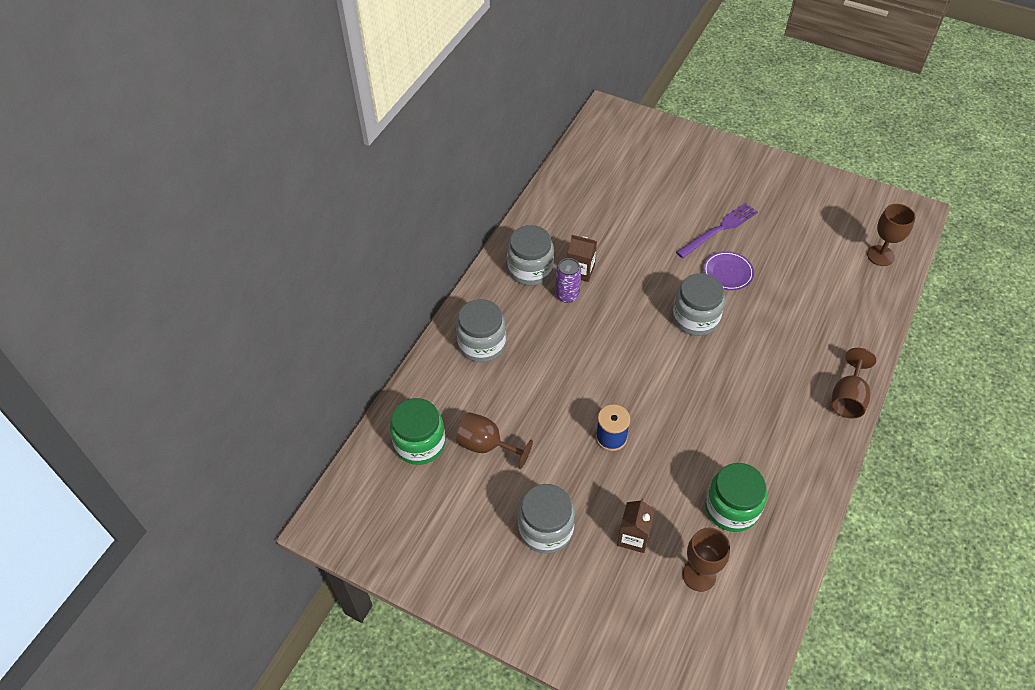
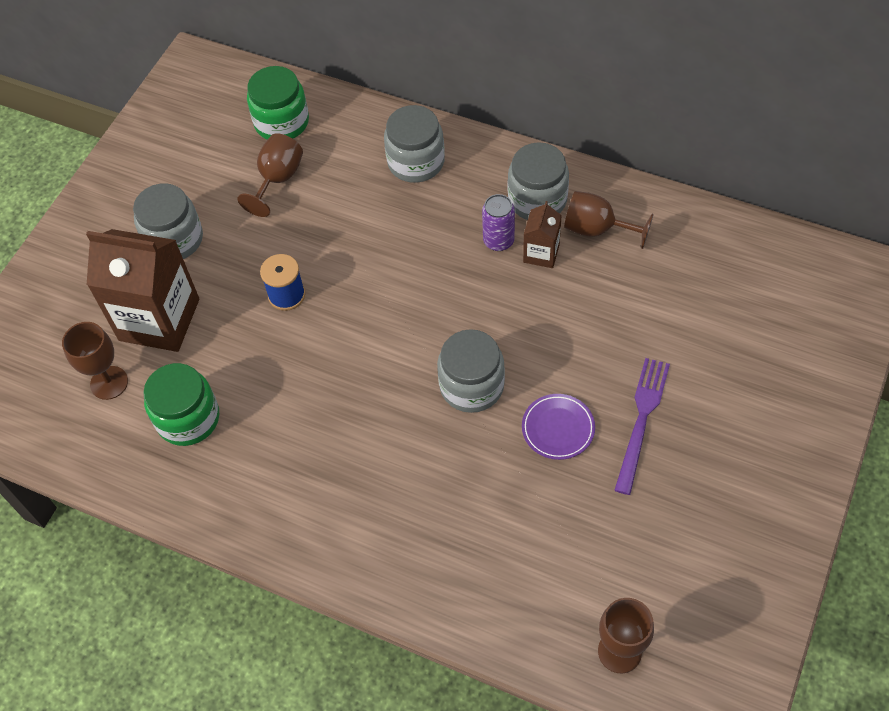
camera: 90 degrees right, 5 degrees up
(633, 537) = (159, 319): brown carton -> brown carton, size x2.07
(719, 229) = (641, 420): purple fork -> purple fork turned 120 degrees counterclockwise
(848, 398) = (346, 569): brown goblet -> brown goblet (597, 229)

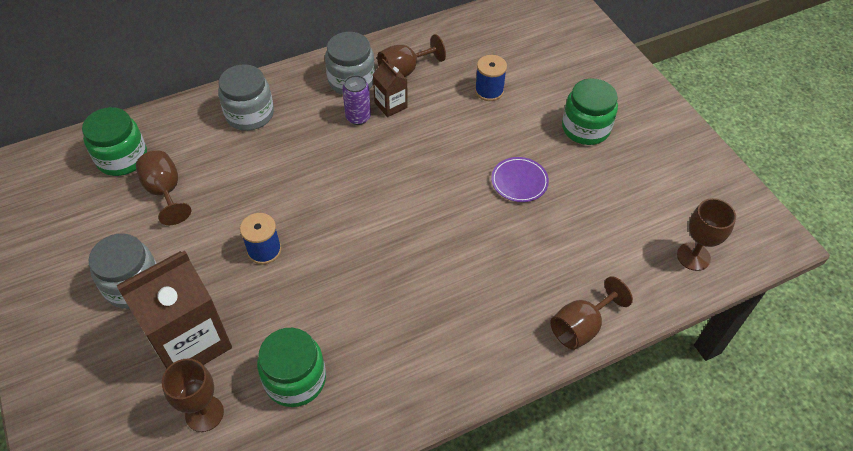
camera: 55 degrees left, 5 degrees down
(435, 601) = (581, 327): none -> brown goblet
(471, 386) = (446, 201): grey jar -> none
(641, 420) = (552, 141): purple fork -> none
(650, 317) = (489, 91): none -> blue spool
(693, 437) = (585, 128): none -> green jar

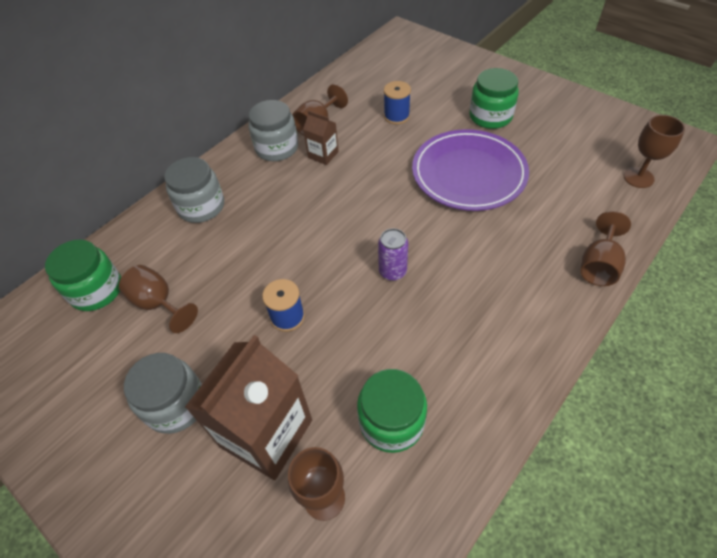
camera: 20 degrees left, 0 degrees up
(358, 117) = (301, 174): purple can -> purple can (392, 271)
(519, 181) = (468, 174): purple plate -> purple plate, size x2.19

